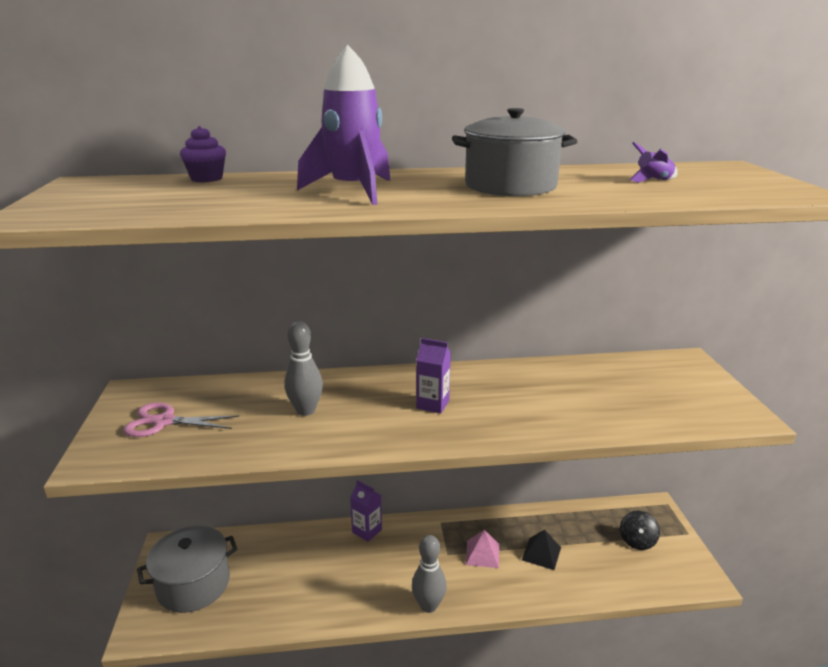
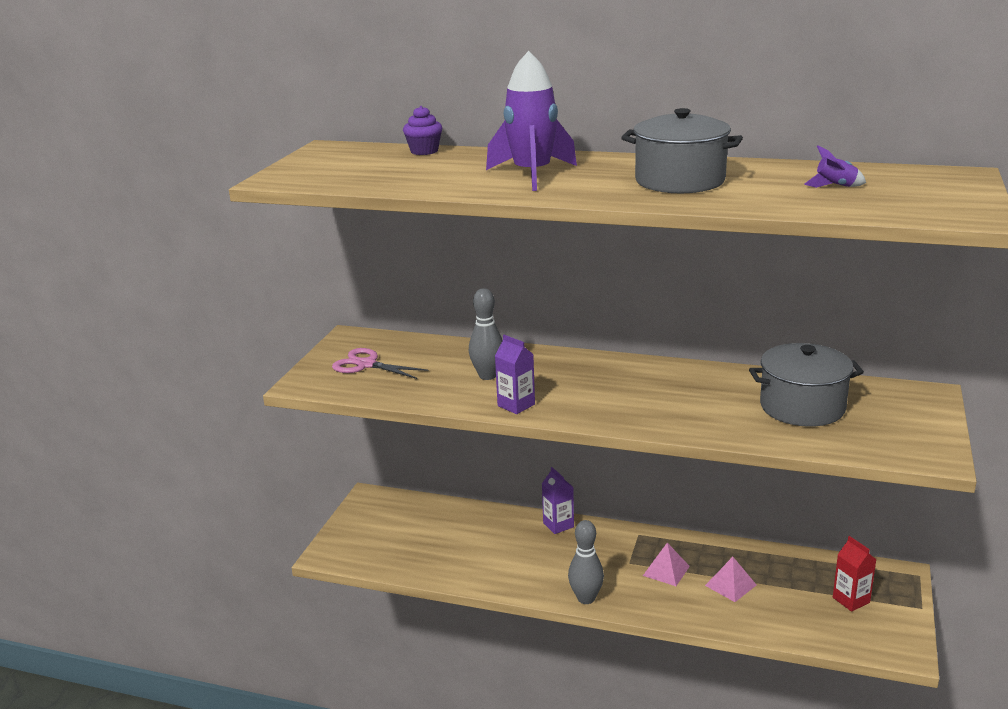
camera: 25 degrees right, 0 degrees up
(193, 584) = (381, 531): grey pot -> grey pot (802, 407)
(433, 404) = (607, 390): purple carton -> purple carton (516, 405)
(541, 553) = (730, 585): black pyramid -> pink pyramid
(637, 541) = (851, 600): black spinning top -> red carton

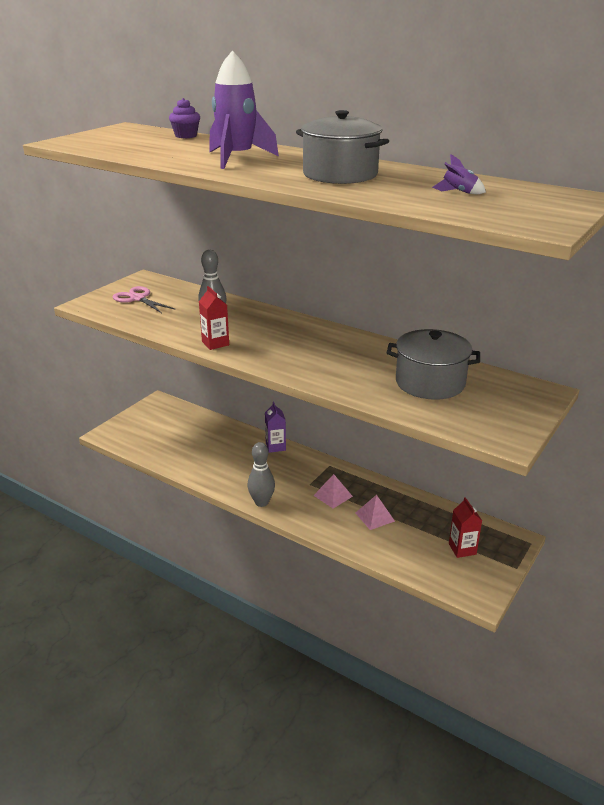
camera: 15 degrees right, 5 degrees up
(516, 405) = (215, 343): purple carton -> red carton

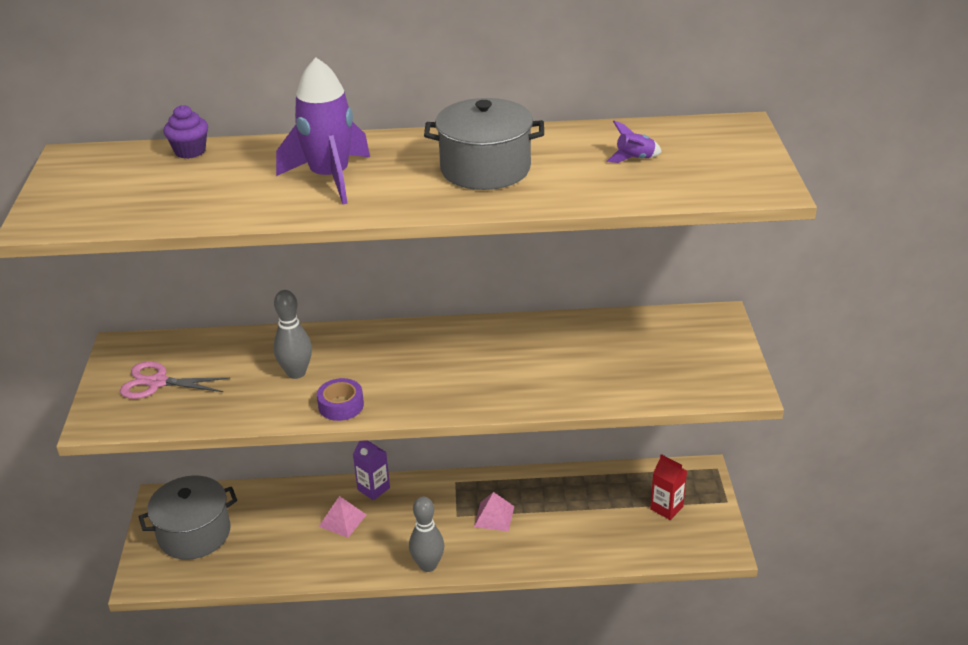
camera: 35 degrees left, 5 degrees up
(215, 343) = (341, 405): red carton -> purple tape
(375, 517) = (557, 518): pink pyramid -> pink pyramid (342, 520)
(430, 383) = (614, 354): grey pot -> grey pot (194, 533)

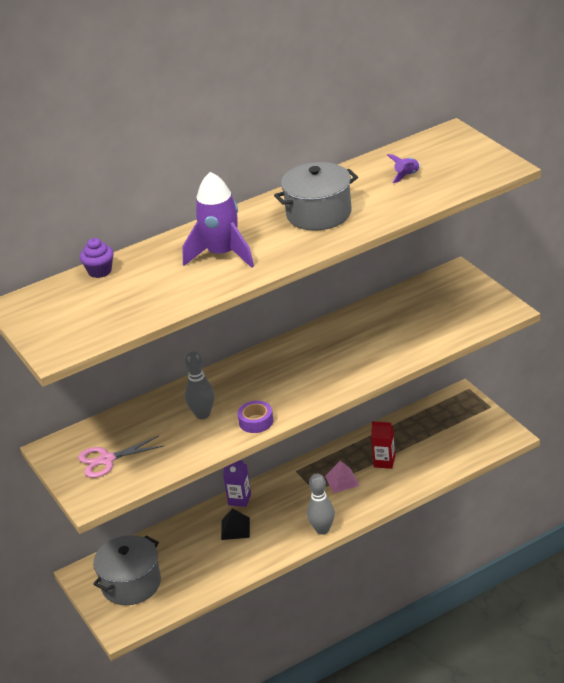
camera: 25 degrees left, 0 degrees up
(342, 520) = (235, 528): pink pyramid -> black pyramid
(666, 508) = (454, 427): red carton -> red carton (384, 462)

